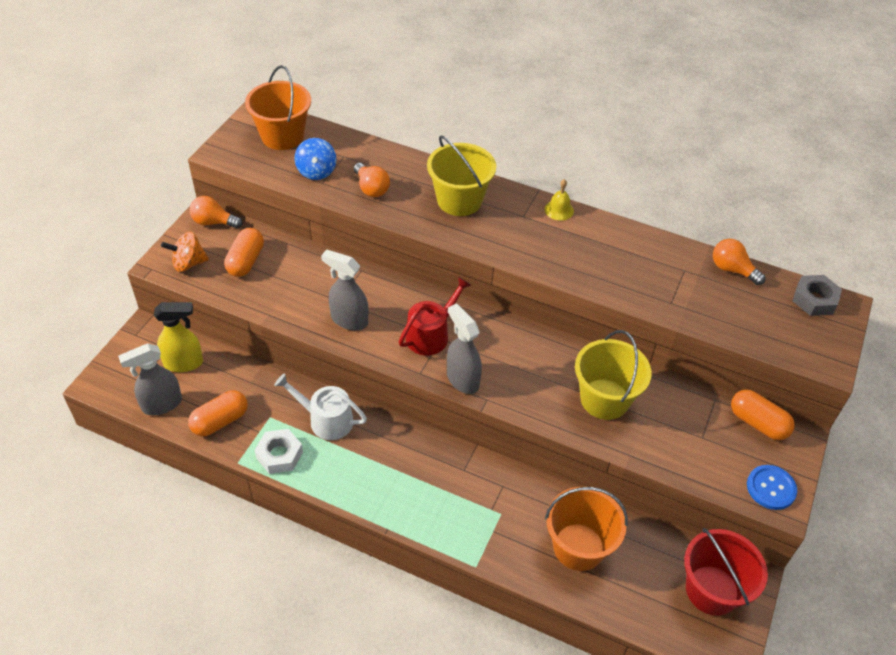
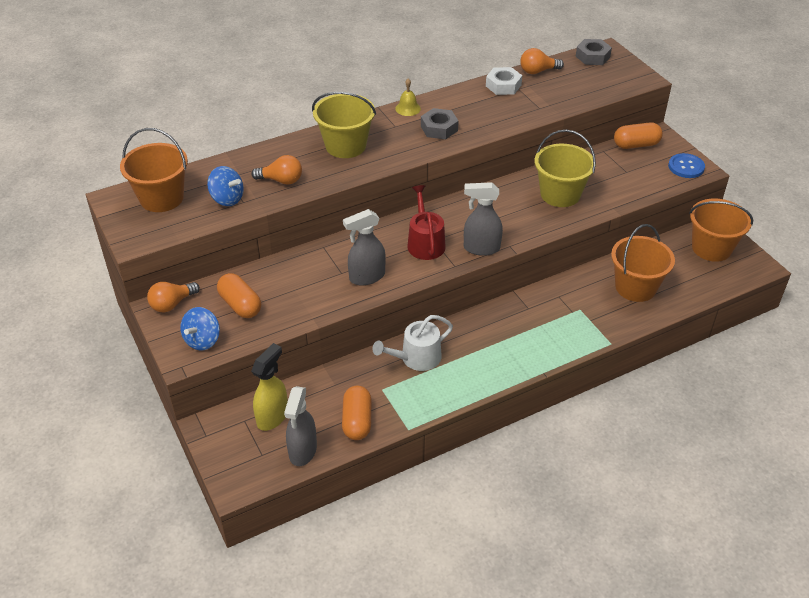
camera: 50 degrees left, 5 degrees down
(188, 263) = (202, 340): orange spinning top -> blue spinning top
(279, 455) = (424, 400): white nut -> white nut (503, 85)
(553, 247) = (439, 128): none -> grey nut
(712, 590) = (711, 248): red bucket -> orange bucket

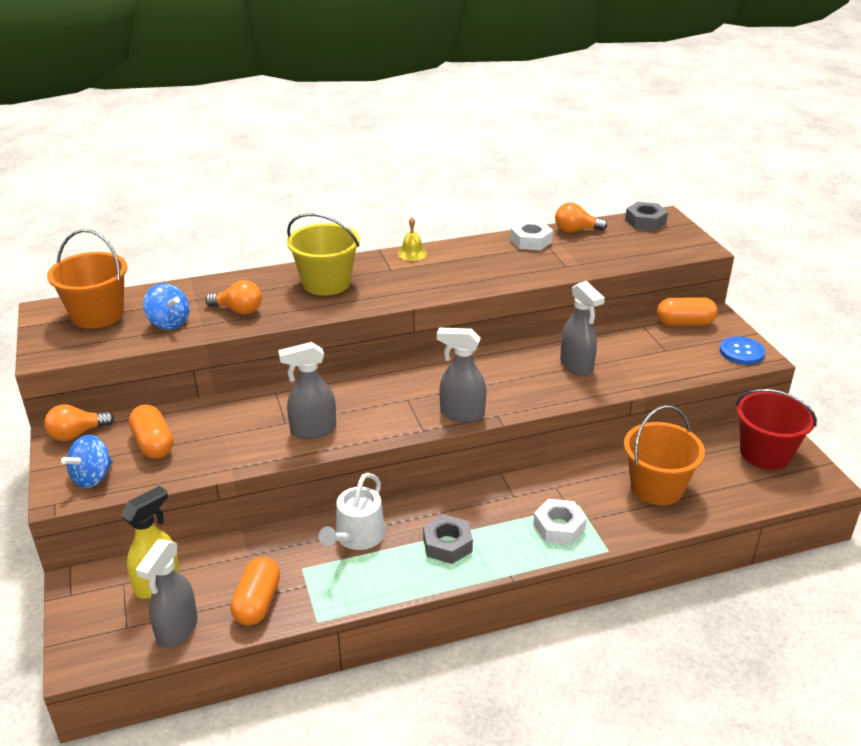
camera: 10 degrees right, 10 degrees down
(416, 358) = (357, 537): white watering can -> white watering can turned 45 degrees counterclockwise
(425, 243) = (396, 401): red watering can -> none
(439, 128) = (440, 276): grey nut -> grey nut (447, 544)
(560, 194) = (576, 366): yellow bucket -> grey spray bottle
(569, 329) = (559, 527): none -> white nut
(711, 248) = (765, 453): orange bucket -> red bucket

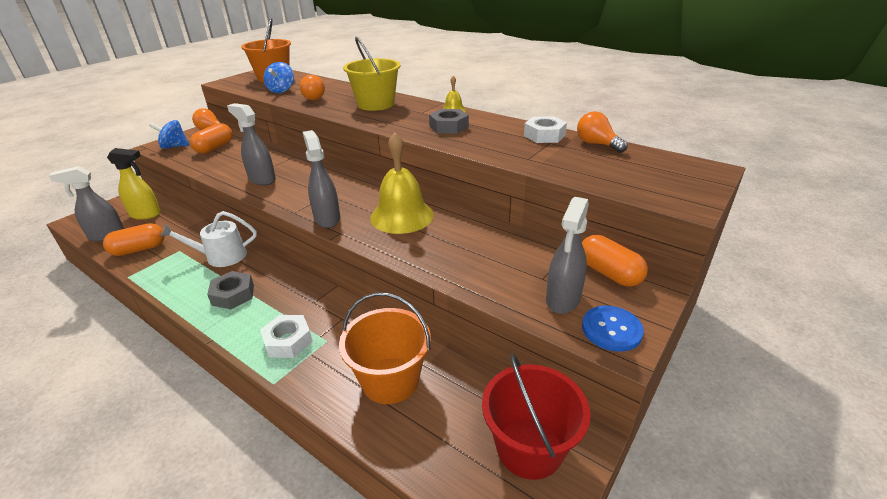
camera: 55 degrees right, 0 degrees up
(505, 373) = (402, 216): none -> yellow bell
(576, 366) = (451, 242): grey spray bottle -> grey spray bottle (562, 300)
(645, 221) = (679, 164): grey nut -> grey nut (448, 127)

